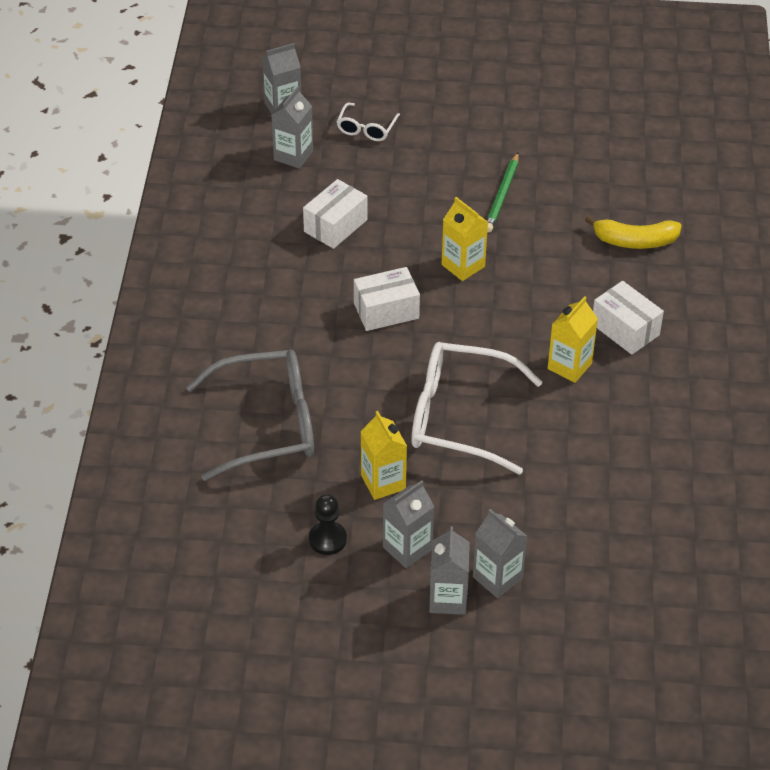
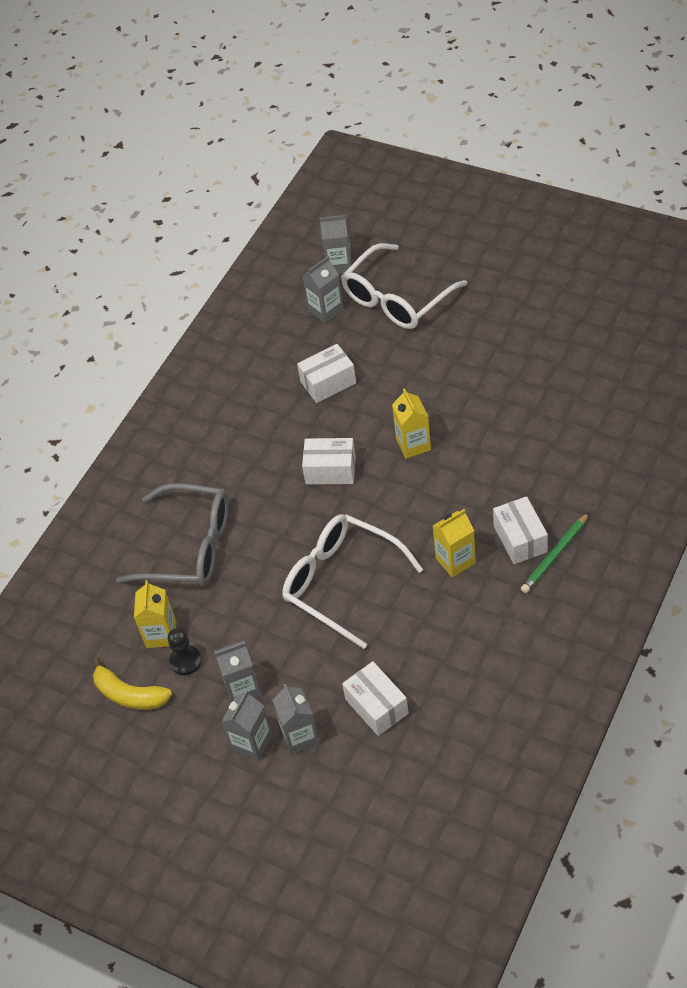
camera: 30 degrees right, 5 degrees up
(366, 128) = (397, 299): white glasses -> white glasses, size x2.10
(383, 482) = (252, 623): yellow carton -> yellow carton (161, 634)
(502, 195) = (478, 386): green pencil -> green pencil (555, 555)
(564, 526) = (377, 706): none -> white box
(635, 241) = (571, 457): yellow banana -> yellow banana (129, 694)

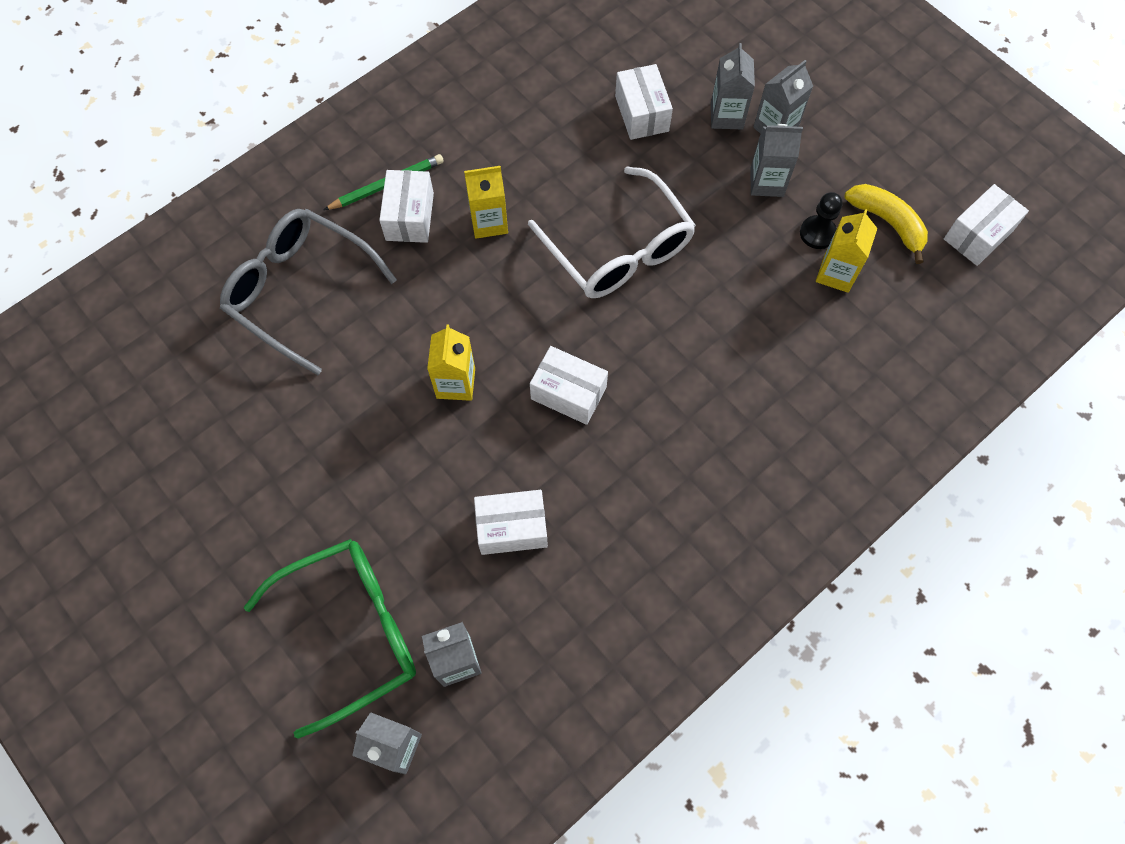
camera: 165 degrees left, 15 degrees up
(50, 715) = (978, 235): none -> white box
(189, 547) = (773, 366): grey glasses -> grey glasses (300, 291)
(397, 299) = (351, 631): white glasses -> green glasses

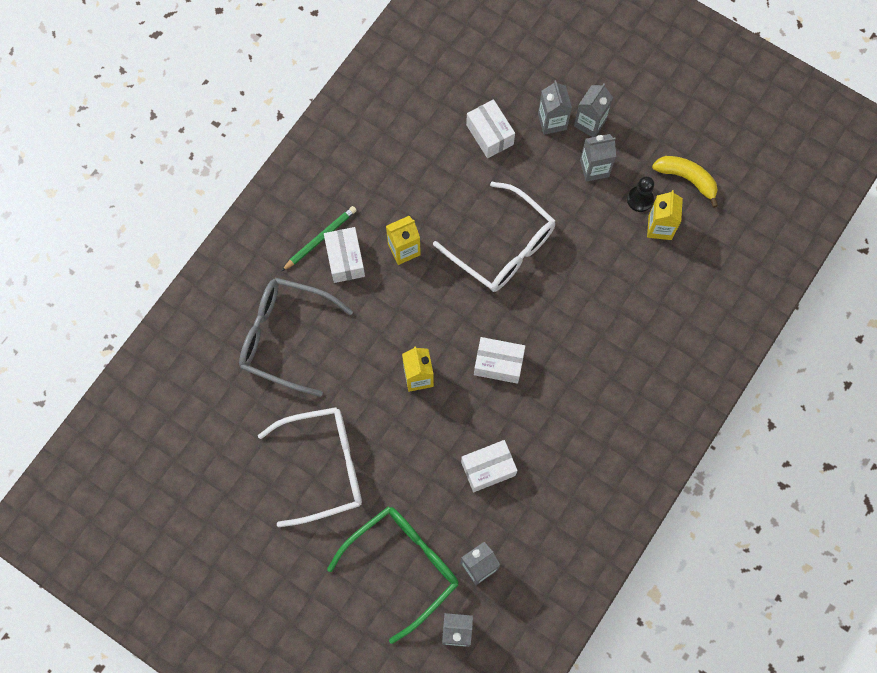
camera: 15 degrees left, 5 degrees up
(290, 467) = (324, 467): none -> white glasses
(978, 235) = (751, 173): white box -> none

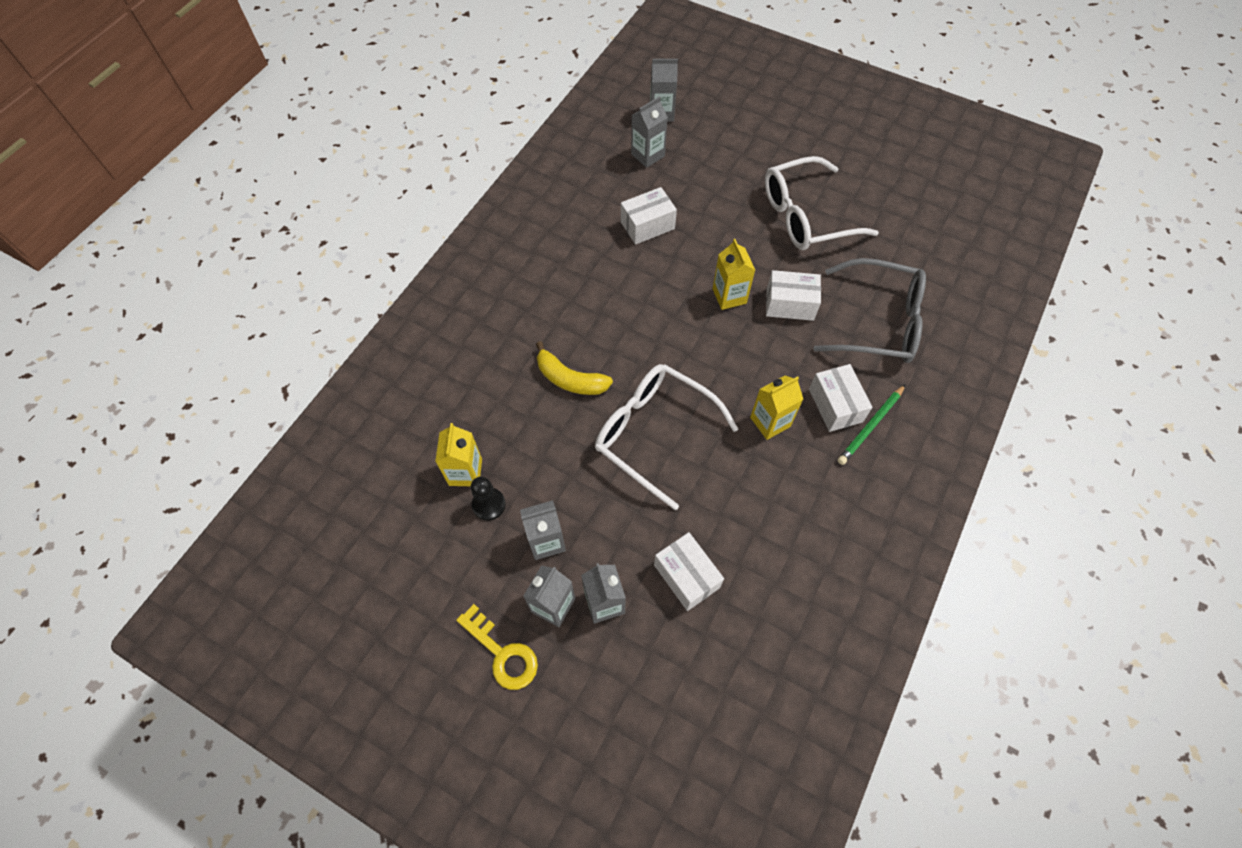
camera: 175 degrees right, 10 degrees down
(403, 566) = (715, 151): green glasses -> none
(498, 364) = (647, 314): white box -> white box (790, 304)
(626, 95) = (502, 653): none -> yellow key
(687, 179) = (427, 537): yellow banana -> yellow banana (570, 379)

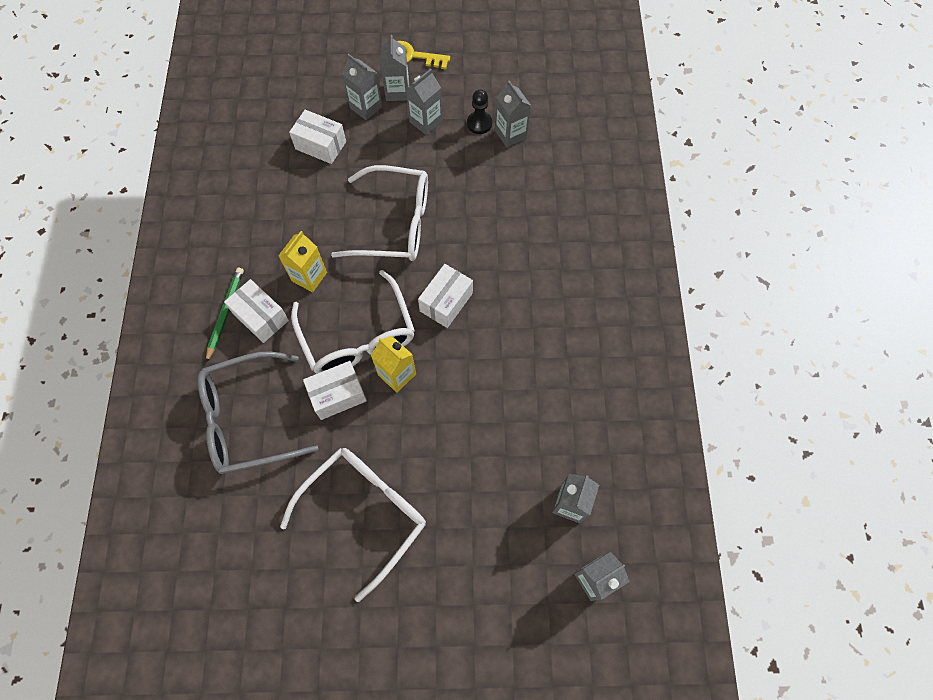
camera: 150 degrees right, 5 degrees up
(465, 472) = (510, 134): yellow carton -> grey carton
(570, 379) = (484, 232): yellow banana -> none
(647, 225) = (515, 412): white box -> white box (446, 302)
(748, 343) = (358, 336): none -> white glasses

